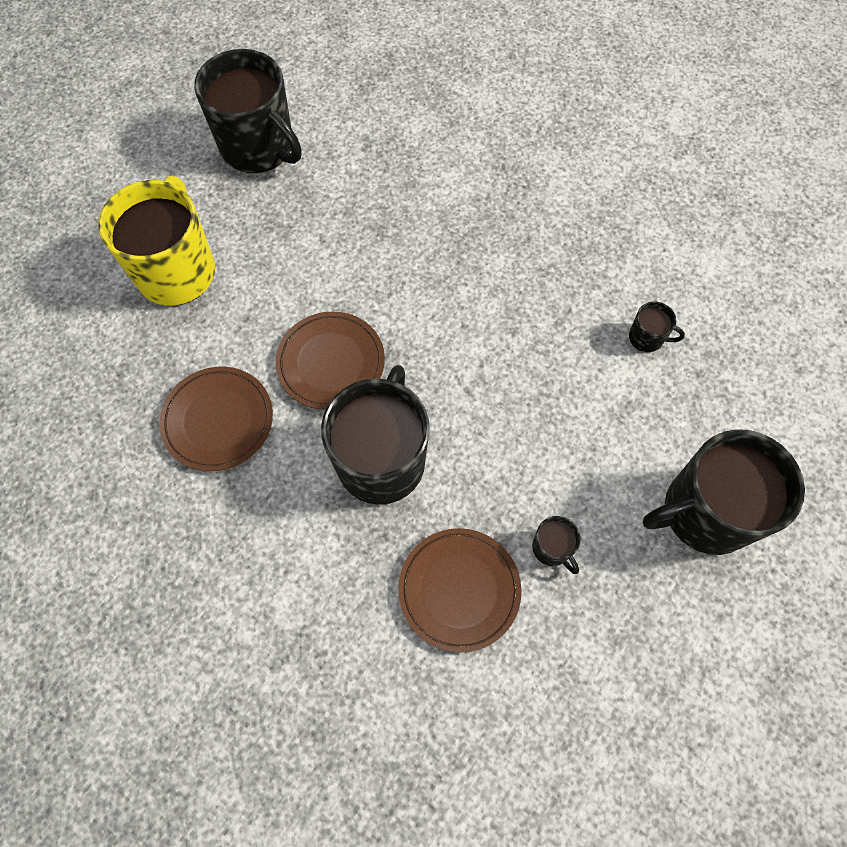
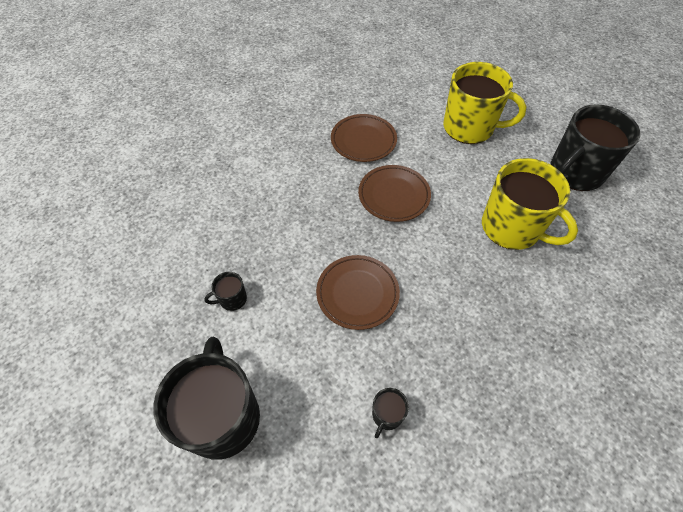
camera: 100 degrees right, 10 degrees down
(366, 219) = (512, 228): none -> yellow mug
(381, 460) = (320, 213): black mug -> none
(459, 590) = (224, 241): brown plate -> brown plate (357, 293)

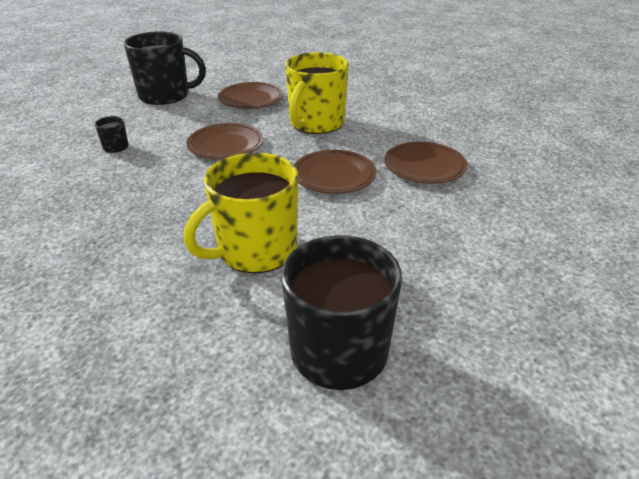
camera: 100 degrees right, 20 degrees down
(232, 299) = (251, 99): black mug -> brown plate
(469, 128) = (451, 253): yellow mug -> yellow mug (316, 123)

